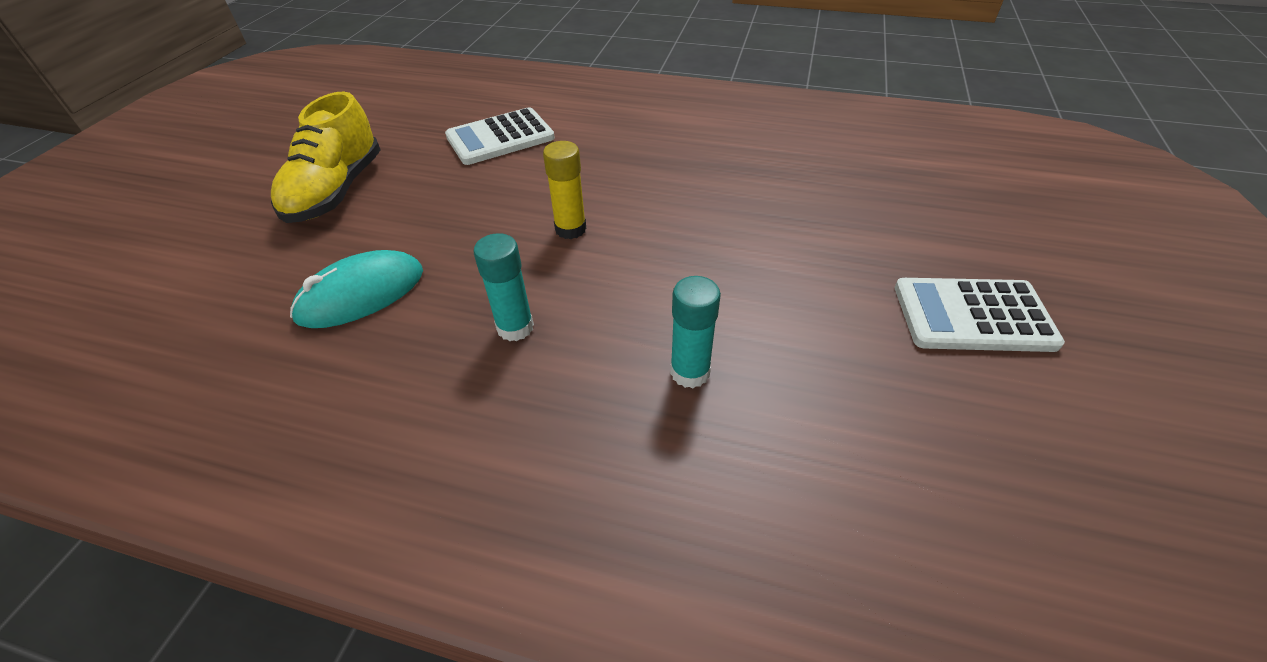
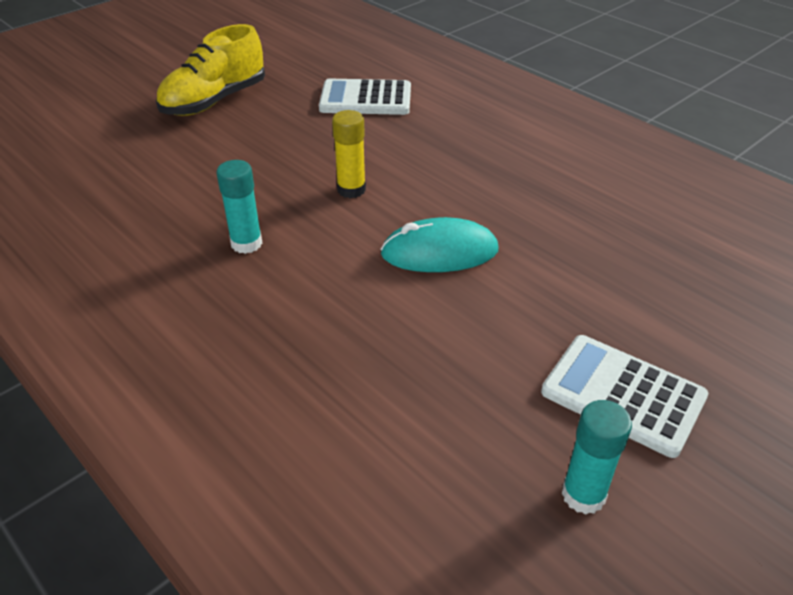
camera: 30 degrees right, 5 degrees down
(361, 294) = (170, 180): turquoise mouse -> turquoise mouse (439, 252)
(690, 372) = (337, 327): turquoise glue stick -> turquoise glue stick (583, 495)

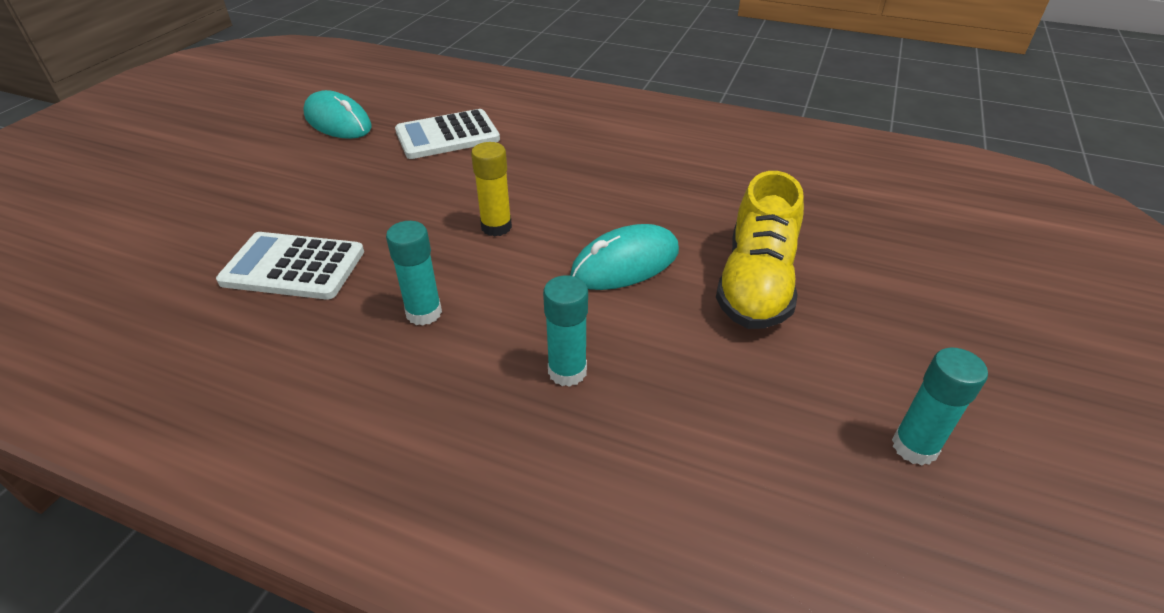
camera: 25 degrees left, 0 degrees up
(214, 101) = (283, 174): yellow shoe -> yellow shoe (756, 284)
(284, 66) = (338, 121): none -> turquoise mouse
(324, 325) = (567, 371): none -> turquoise glue stick
(623, 395) = (875, 343): white calculator -> white calculator (293, 267)

